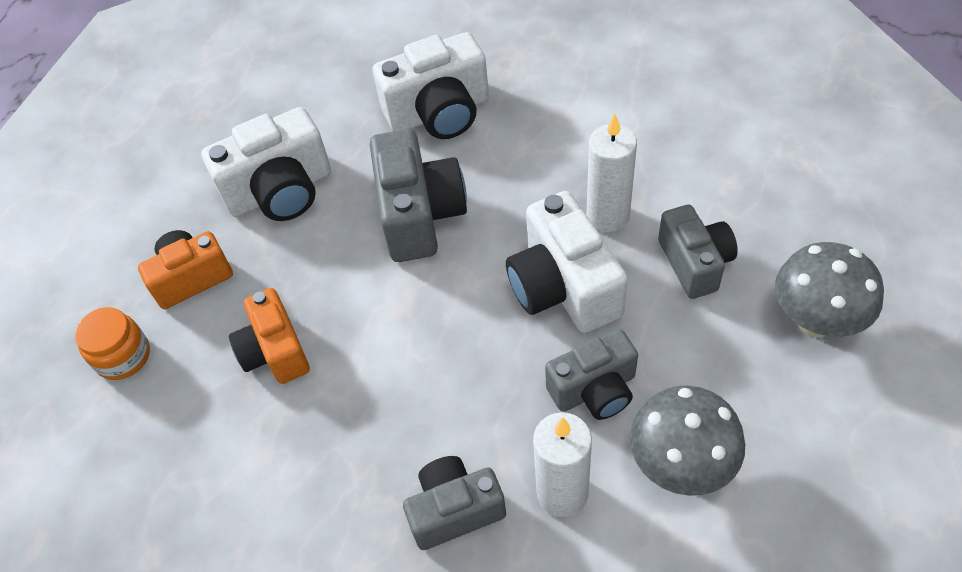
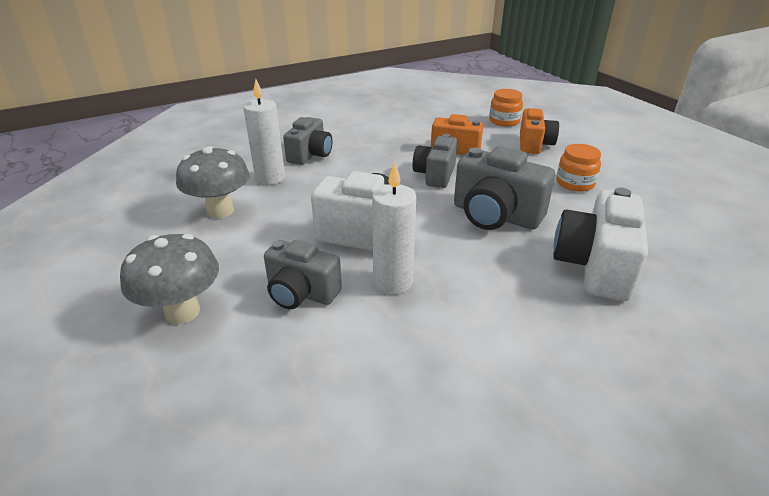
camera: 125 degrees right, 20 degrees down
(281, 191) = (575, 183): white camera -> orange jar
(594, 390) = (295, 210): grey camera -> grey camera (435, 175)

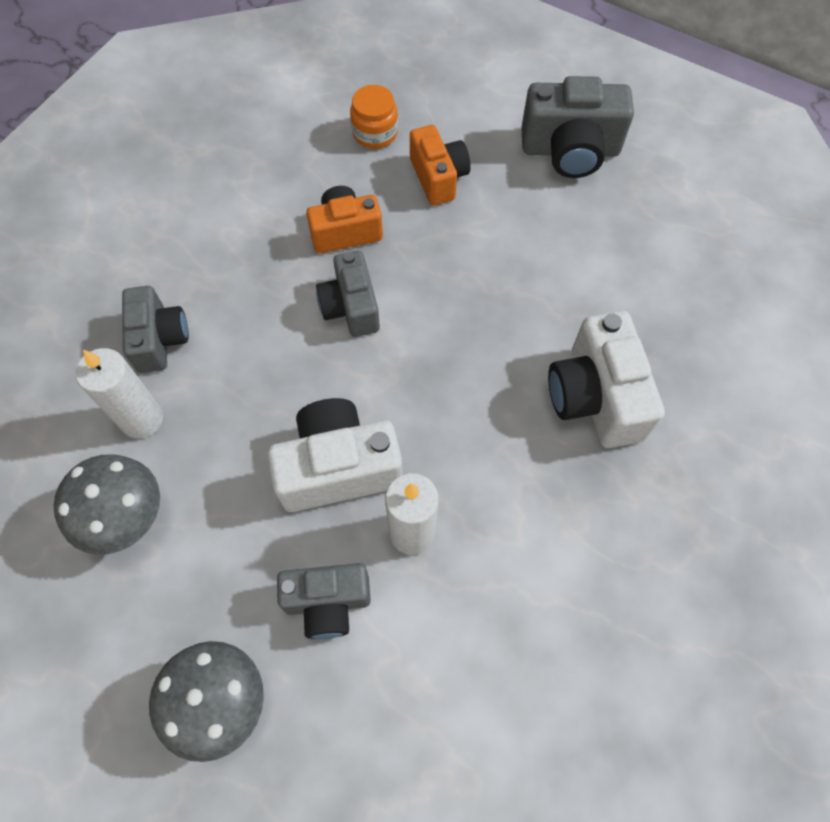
camera: 30 degrees left, 30 degrees up
(495, 215) = (460, 358): grey camera -> grey camera (570, 150)
(575, 183) = (520, 247): orange jar -> none

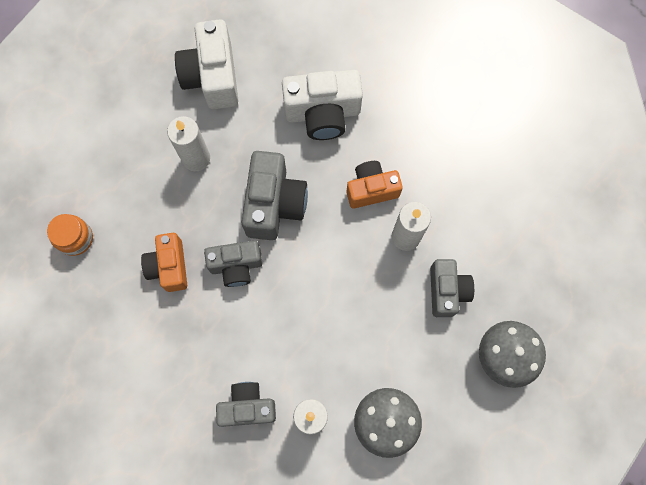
camera: 85 degrees left, 10 degrees up
(338, 468) = (359, 280): white camera -> white camera (212, 76)
(438, 177) = (128, 194): orange camera -> orange camera (371, 189)
(498, 245) = (196, 158): none -> white candle
(570, 150) = (117, 96): grey camera -> grey camera (274, 204)

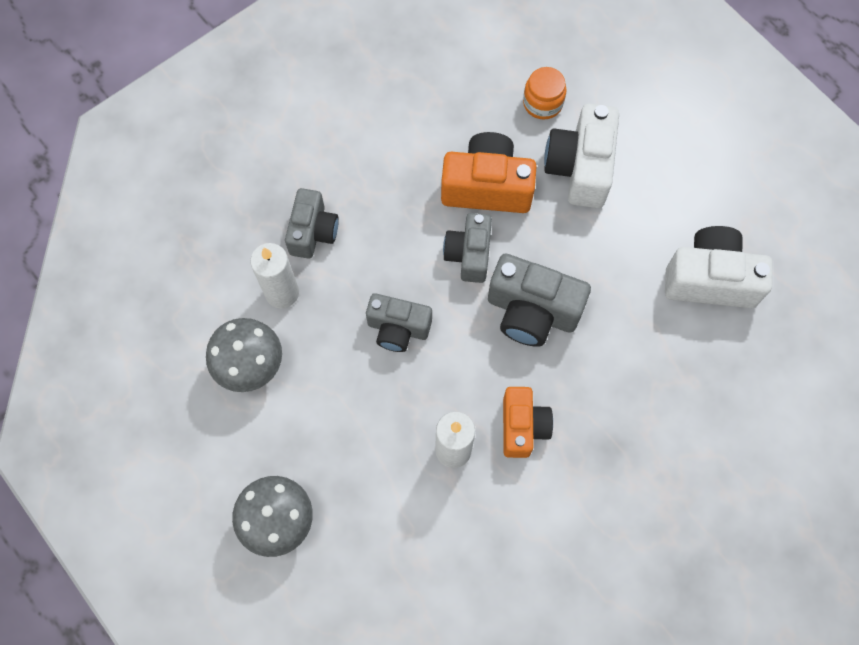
camera: 105 degrees right, 5 degrees down
(169, 266) = (487, 187): orange camera -> orange camera, size x1.50
(196, 158) = (608, 240): white candle -> none
(323, 113) = (635, 395): white camera -> white camera (580, 168)
(447, 291) = (374, 479): grey camera -> grey camera (398, 328)

